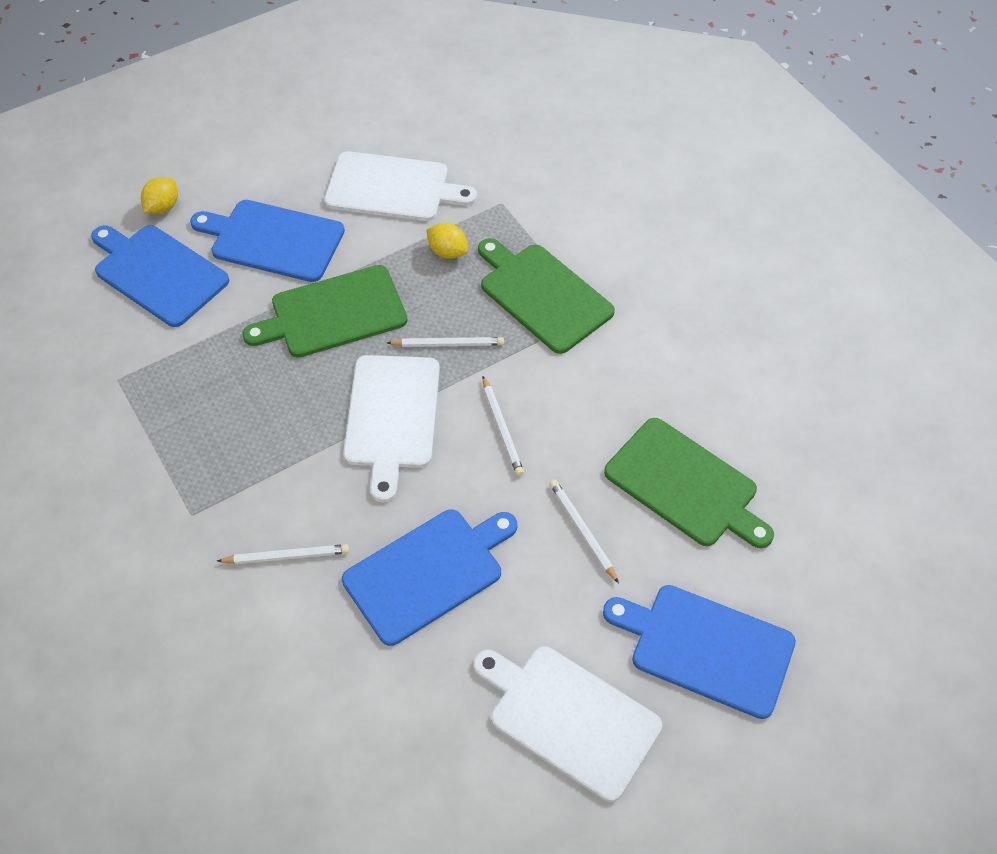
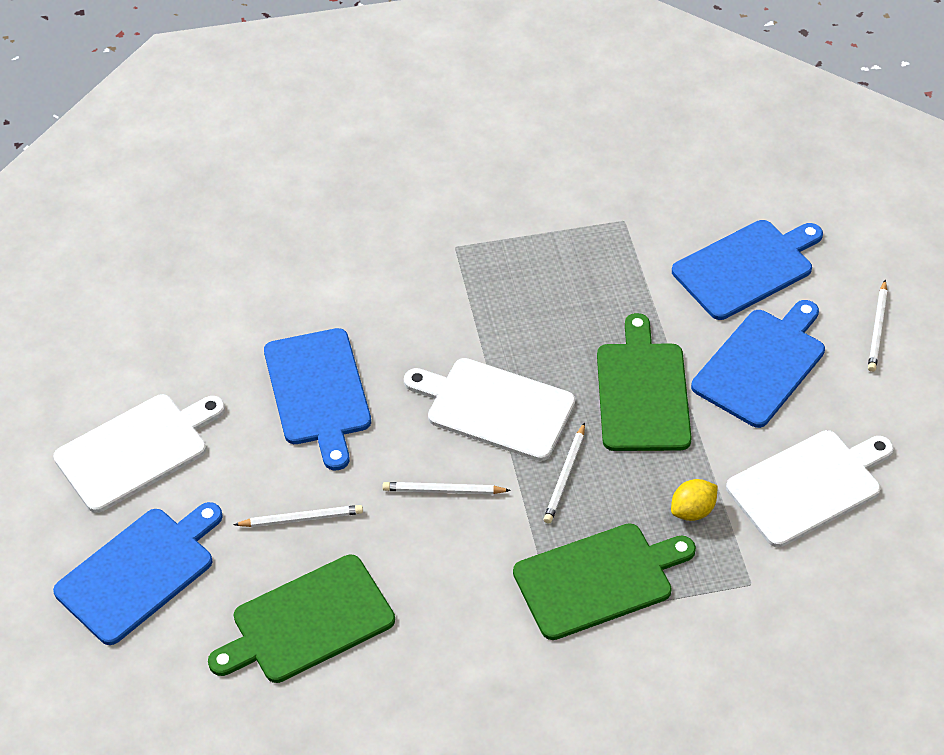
camera: 110 degrees right, 5 degrees down
(163, 207) = (839, 285): yellow lemon -> none
(286, 556) = (383, 300): white pencil -> white pencil (877, 328)
(392, 187) = (808, 486): white cutting board -> white cutting board turned 150 degrees counterclockwise

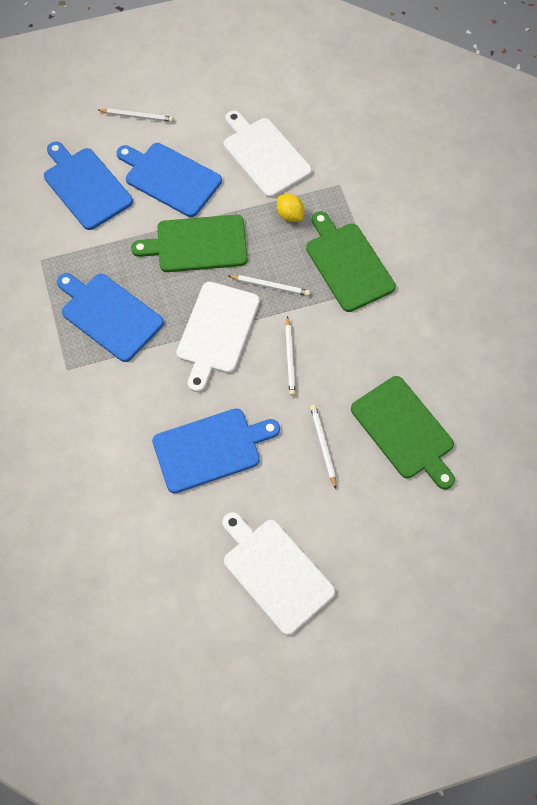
camera: 95 degrees left, 15 degrees up
(139, 572) = (381, 549): blue cutting board -> blue cutting board (109, 315)

